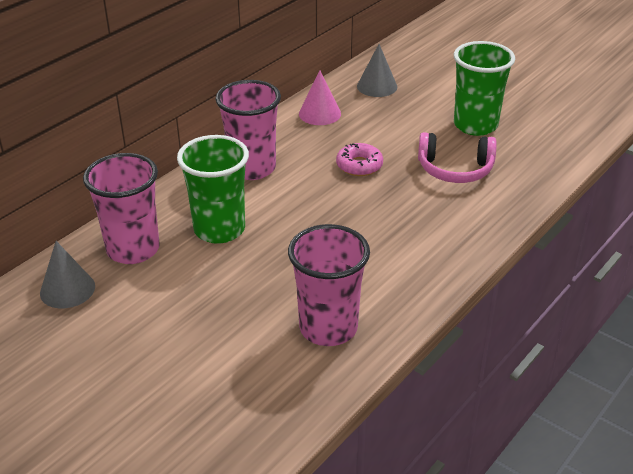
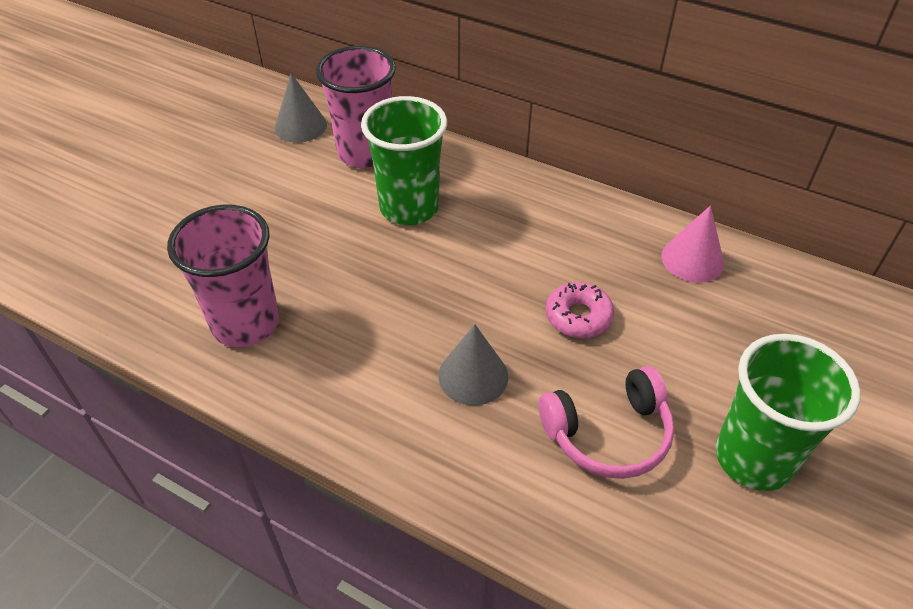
camera: 80 degrees right, 10 degrees up
(252, 168) = (536, 214): pink cup -> none
(377, 86) = (805, 315): grey cone -> grey cone (473, 376)
(455, 169) = (608, 434): pink headphones -> pink headphones turned 105 degrees counterclockwise

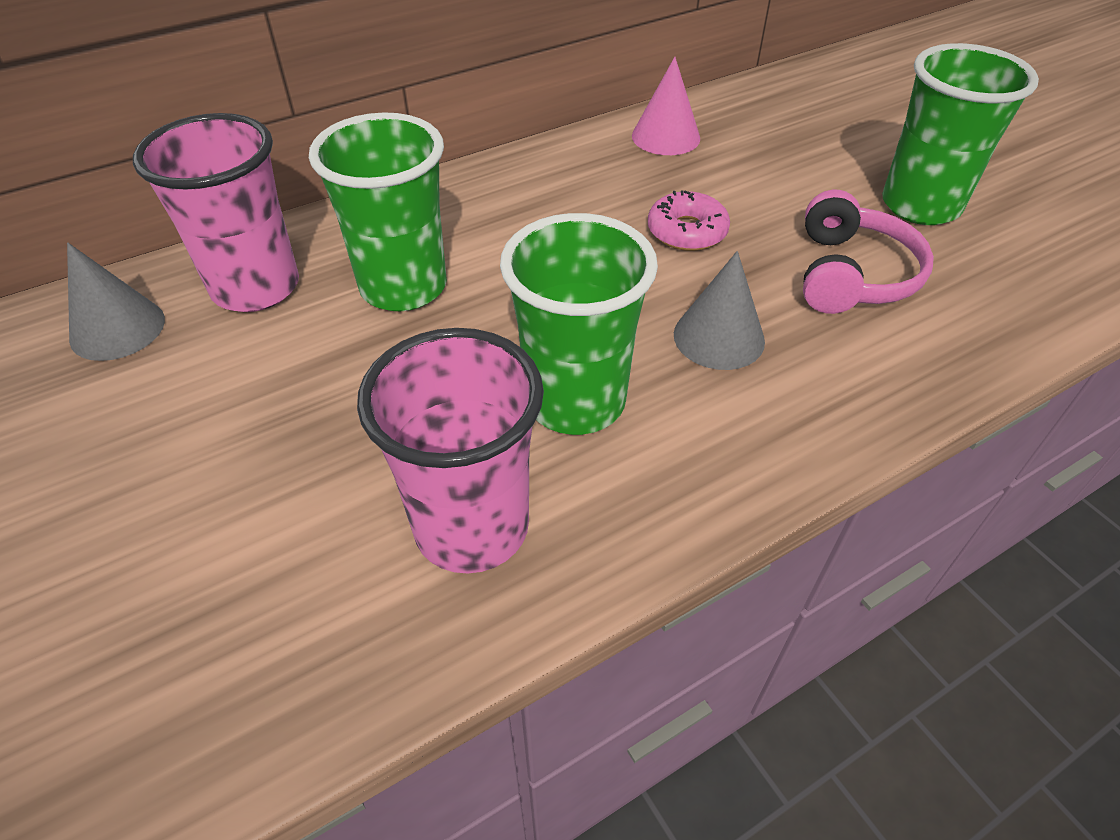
camera: 60 degrees left, 0 degrees up
(364, 326) = (575, 401): none -> green cup

